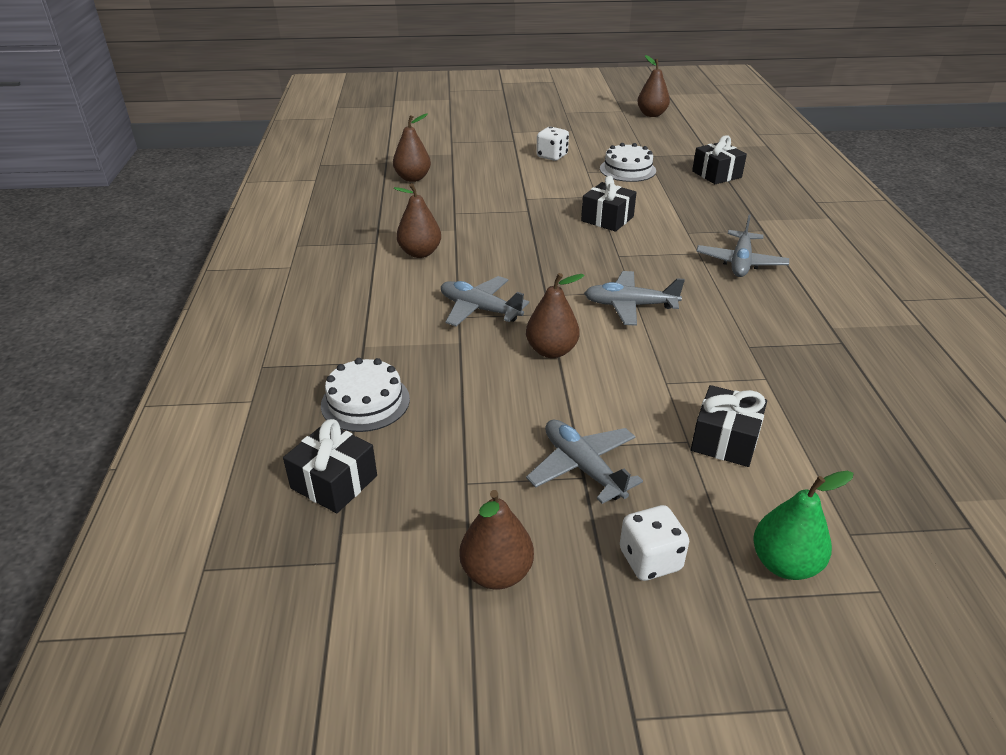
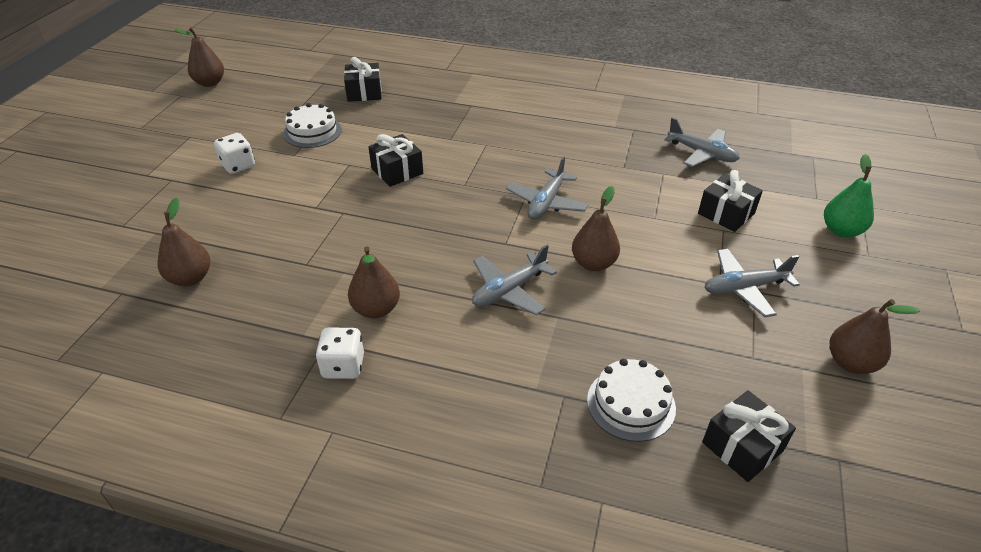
camera: 70 degrees left, 5 degrees up
(650, 560) = (838, 284): white dice -> white dice (343, 366)
(740, 262) = (512, 131): grey plane -> grey plane (701, 153)

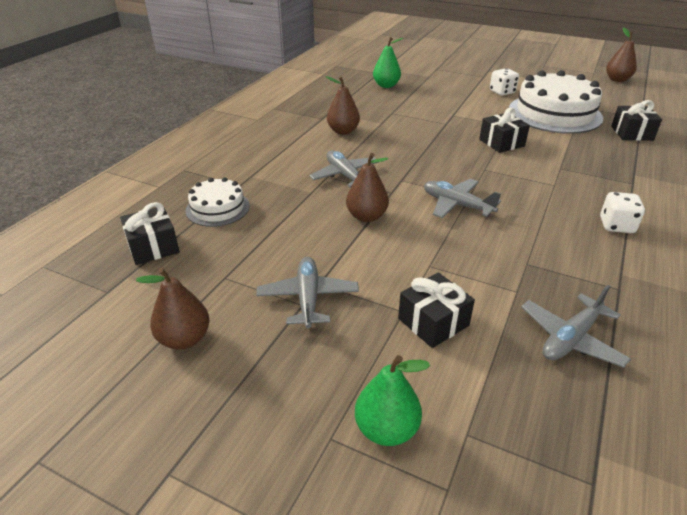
camera: 100 degrees right, 5 degrees down
(190, 278) = (386, 85): brown pear -> green pear
(312, 132) = (554, 113): white cake -> white cake, size x1.91
(343, 366) = (300, 122): white dice -> white dice (616, 225)

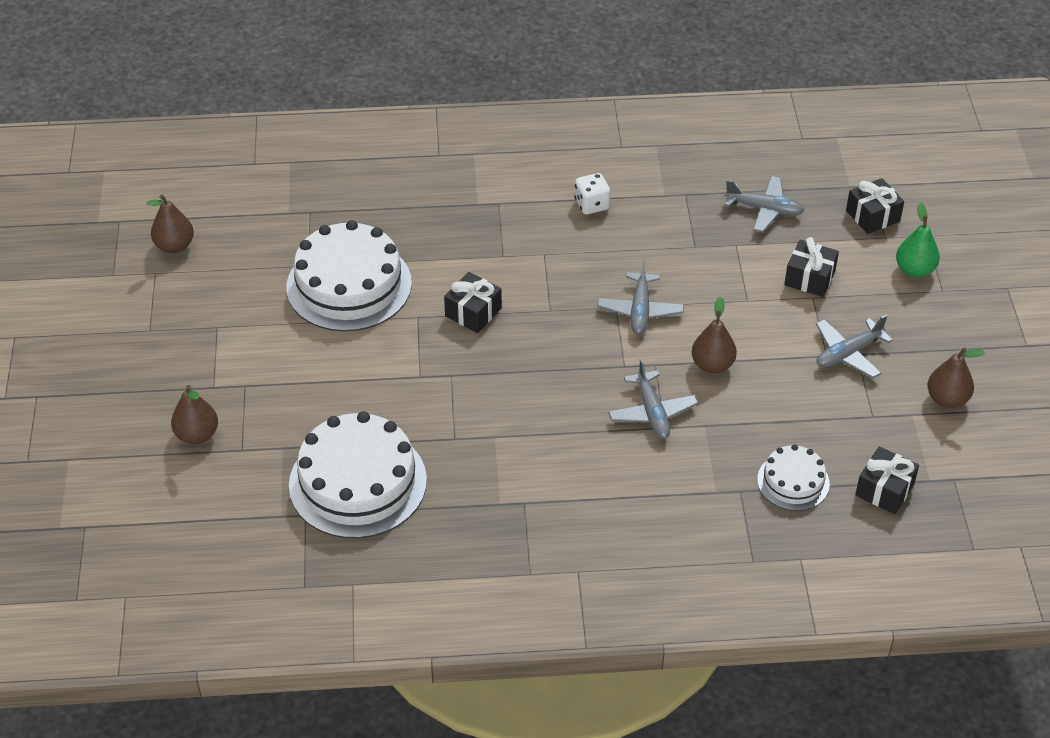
camera: 120 degrees left, 10 degrees up
(343, 131) = (547, 463): brown pear -> brown pear (197, 435)
(345, 176) = (652, 412): grey plane -> grey plane turned 45 degrees counterclockwise
(386, 85) = (358, 482): green pear -> white cake
(502, 92) = (302, 349): white dice -> none
(631, 133) = (368, 215): black gift -> black gift (872, 216)

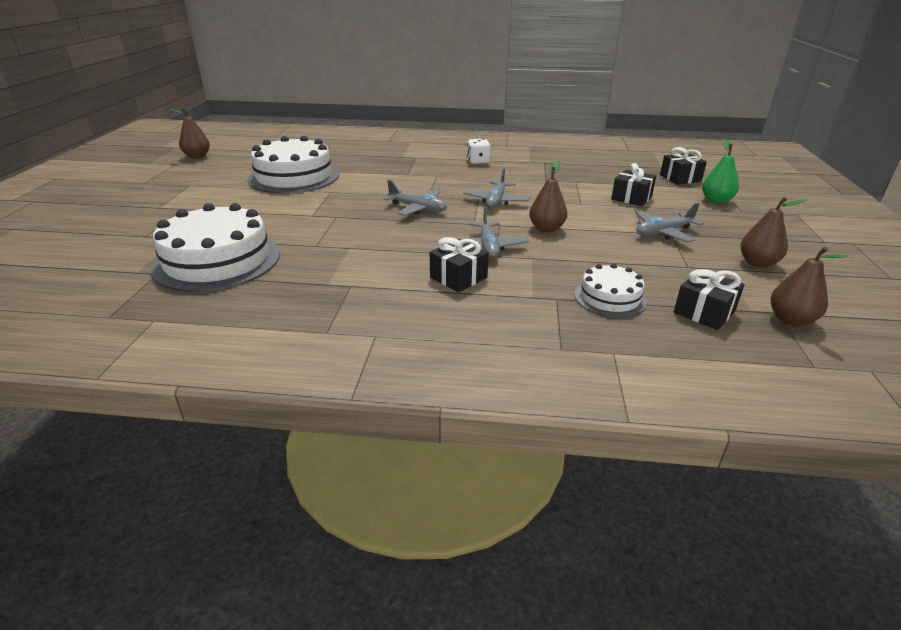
camera: 10 degrees right, 15 degrees down
(197, 435) = (120, 226): brown pear -> brown pear (791, 320)
(473, 312) = (371, 193): black gift -> black gift (458, 277)
(764, 209) = (599, 171): grey plane -> grey plane (418, 209)

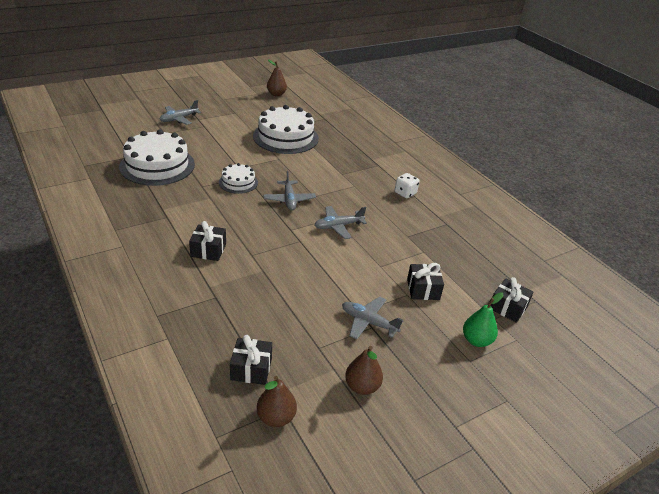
camera: 50 degrees right, 5 degrees up
(488, 247) = (260, 247): grey plane -> grey plane (179, 119)
(546, 229) = (315, 263): brown pear -> none
(610, 297) = (235, 320): white cake -> white cake (238, 182)

